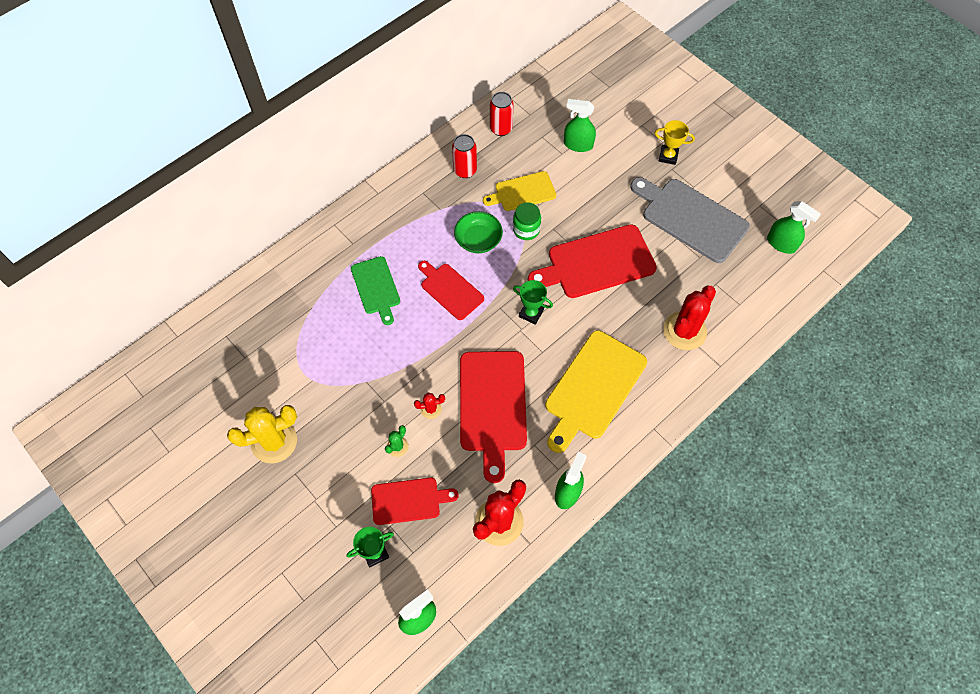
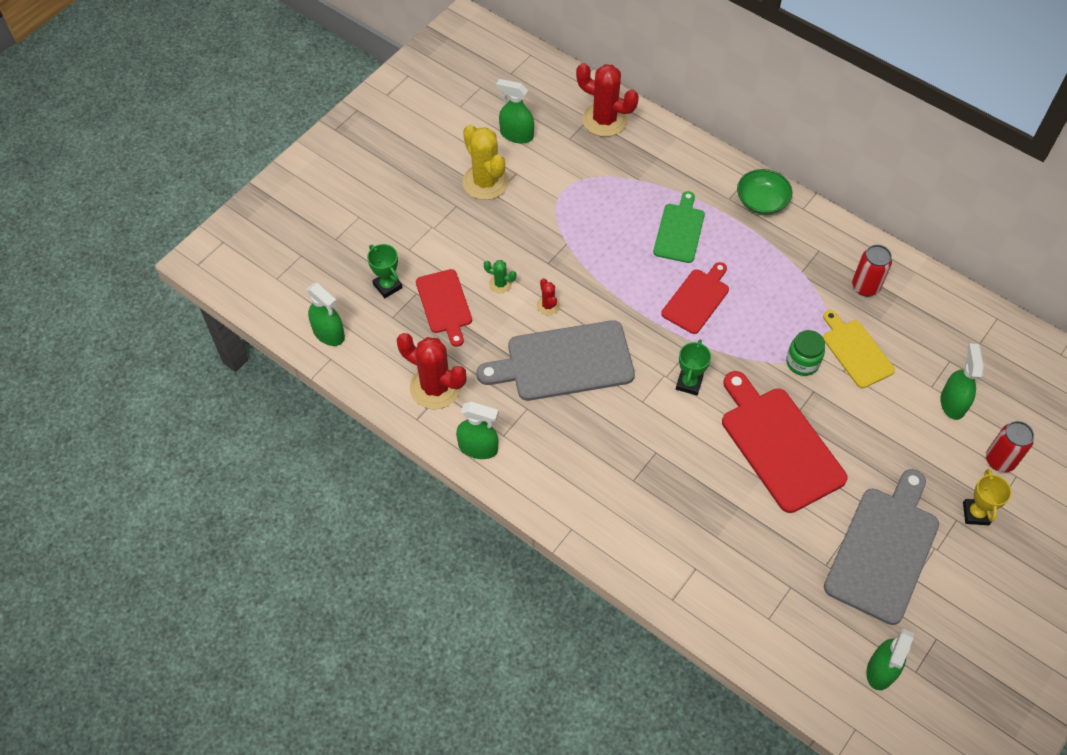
camera: 80 degrees right, 5 degrees down
(224, 404) = (516, 135): none -> green spray bottle
(376, 288) = (679, 230): green cutting board -> green cutting board turned 135 degrees clockwise
(478, 240) = (772, 316): green bowl -> green bowl (761, 201)
(492, 406) = (564, 362): red cutting board -> grey cutting board
(501, 129) = (943, 314): red can -> red can (999, 460)
(593, 388) = (608, 459): yellow cutting board -> none
(684, 331) = (710, 554): red cactus -> red cactus (604, 120)

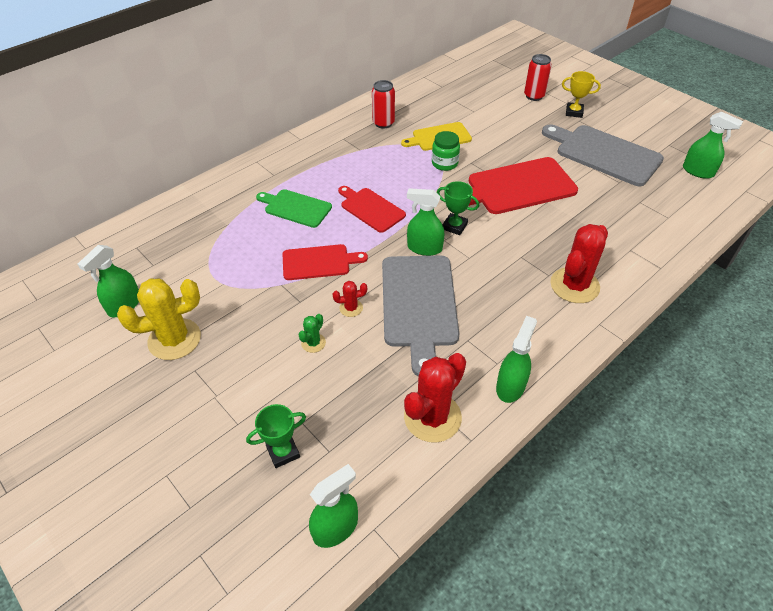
camera: 80 degrees left, 10 degrees down
(444, 304) = (325, 396): red cutting board -> red cutting board (319, 262)
(604, 120) = (144, 237): red cactus -> red cactus (574, 285)
(761, 201) = (284, 158): green bowl -> none
(952, 403) = (488, 105): green spray bottle -> green spray bottle (424, 248)

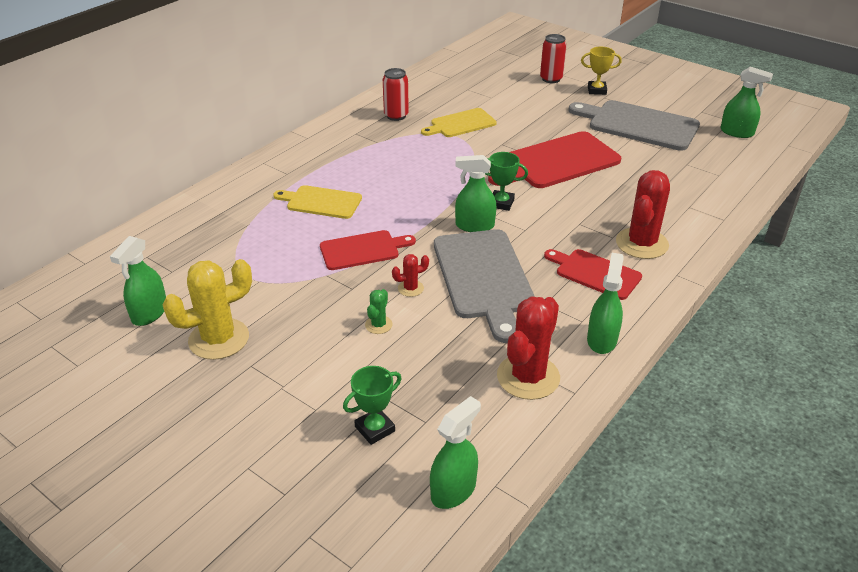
camera: 10 degrees left, 10 degrees down
(295, 208) = (321, 202): green cutting board -> yellow cutting board
(370, 209) = (405, 195): red cutting board -> red cutting board (595, 273)
(444, 163) = (473, 147): green jar -> none

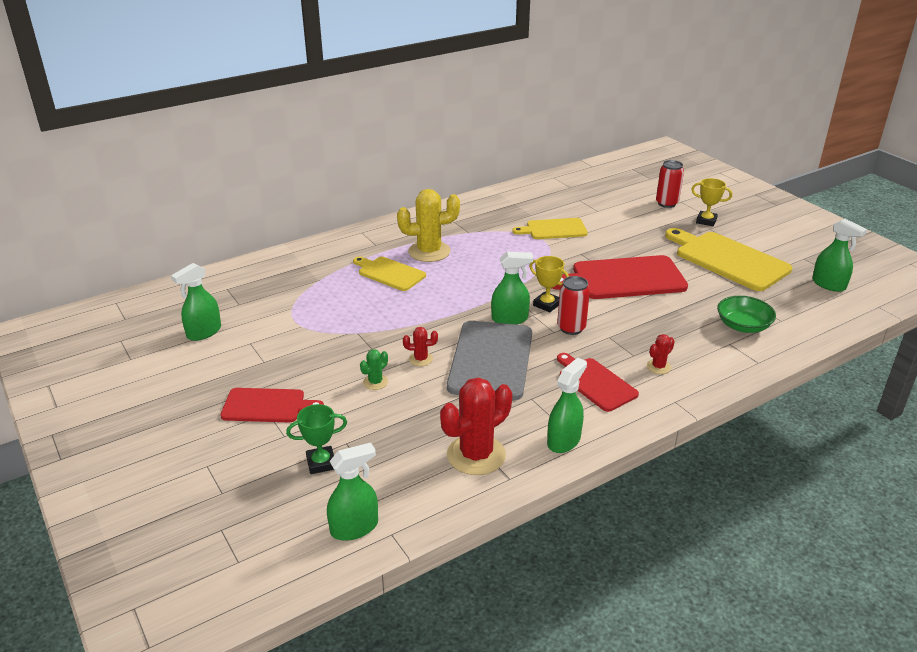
camera: 20 degrees right, 5 degrees down
(219, 339) = (243, 364): yellow cactus -> yellow cactus (429, 251)
(363, 250) = (400, 319): red cutting board -> red cutting board (267, 406)
(396, 116) = (499, 212): red can -> red can (571, 328)
(474, 226) = (510, 319): green spray bottle -> green spray bottle turned 150 degrees clockwise
(501, 203) = (547, 304): green trophy -> yellow trophy
(638, 125) = (728, 259): grey cutting board -> yellow cutting board
(641, 243) = (658, 367): red cactus -> red cactus, size x0.47
(690, 187) = (743, 326): none -> green bowl

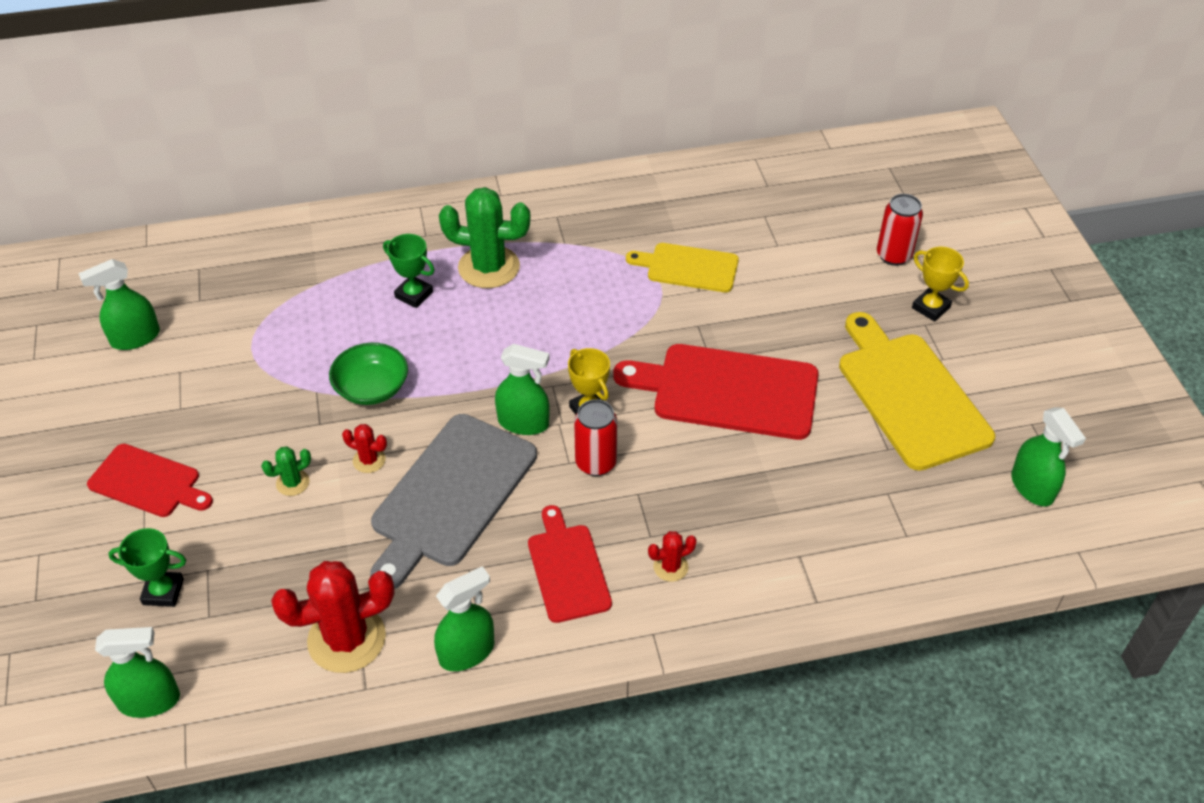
camera: 20 degrees right, 15 degrees up
(389, 273) = (414, 294): yellow cutting board -> green trophy
(429, 251) = (489, 267): yellow cactus -> green cactus
(743, 326) = (842, 529): green bowl -> green bowl (371, 388)

